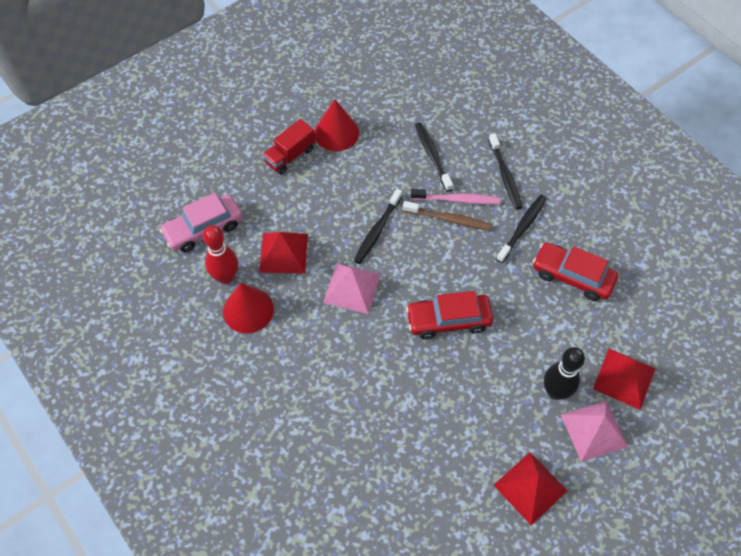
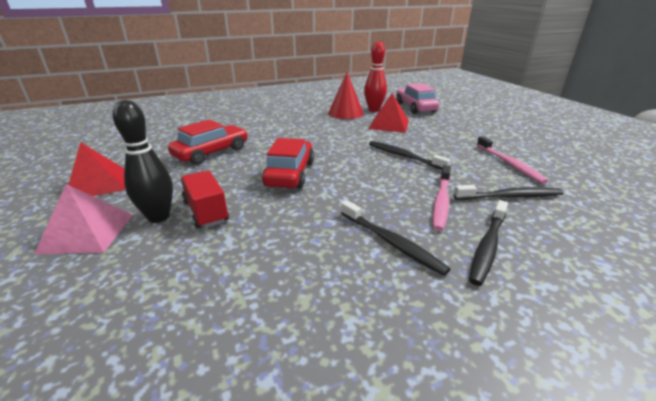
camera: 105 degrees right, 30 degrees down
(290, 156) = (489, 133): red truck -> red truck (206, 211)
(336, 133) = (525, 152): red cone -> none
(352, 288) = (347, 141): pink pyramid -> none
(369, 148) = (509, 164): none -> pink toothbrush
(449, 219) = (412, 192): brown toothbrush -> none
(505, 175) = (488, 246): black toothbrush -> black toothbrush turned 60 degrees counterclockwise
(572, 276) = (293, 270): red car -> red car (211, 153)
(624, 378) = (108, 278): red pyramid -> none

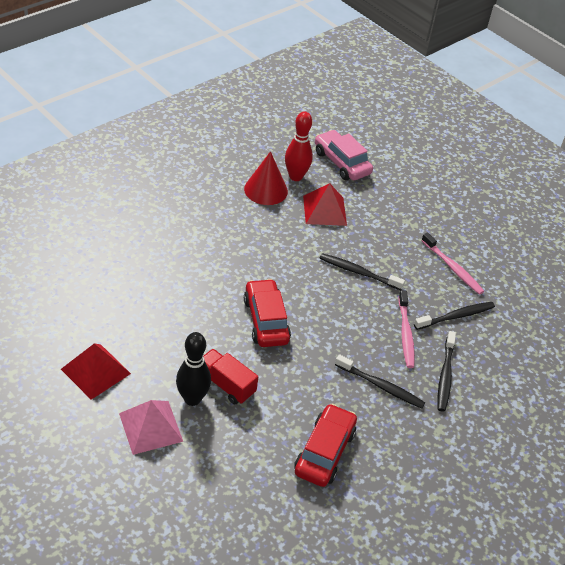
camera: 25 degrees left, 15 degrees up
(211, 153) = (166, 300): red car -> red car (324, 452)

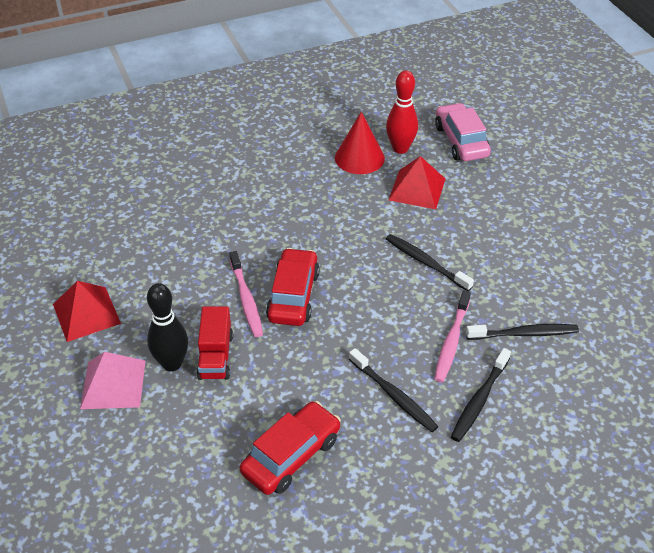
camera: 25 degrees right, 0 degrees up
(226, 384) = (216, 356): red truck -> red truck turned 150 degrees counterclockwise
(453, 268) = (545, 278): pink toothbrush -> pink toothbrush (246, 299)

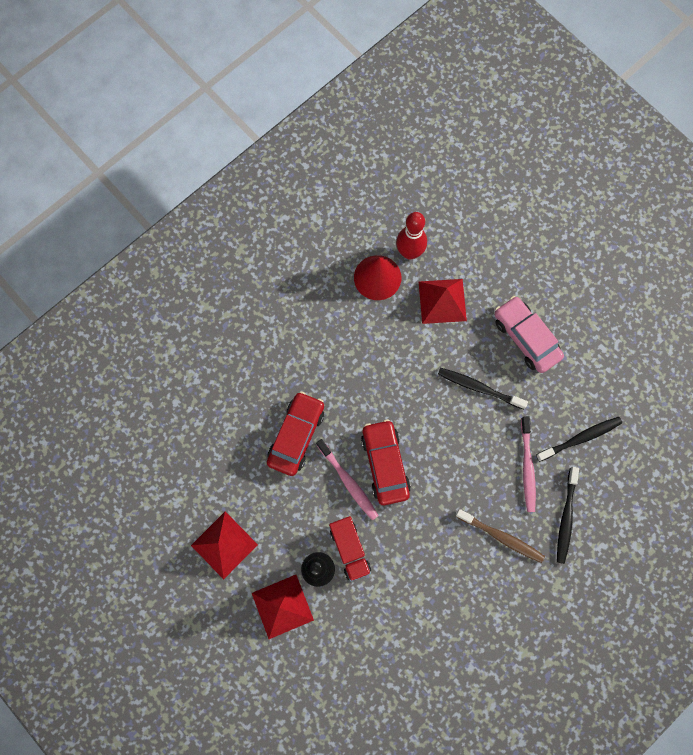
camera: 20 degrees left, 30 degrees up
(113, 384) = (282, 606): pink pyramid -> red pyramid
(291, 456) = (447, 621): red car -> red car (296, 436)
(394, 395) = (501, 537): black toothbrush -> brown toothbrush
(461, 141) = (460, 223): pink car -> pink car (526, 337)

